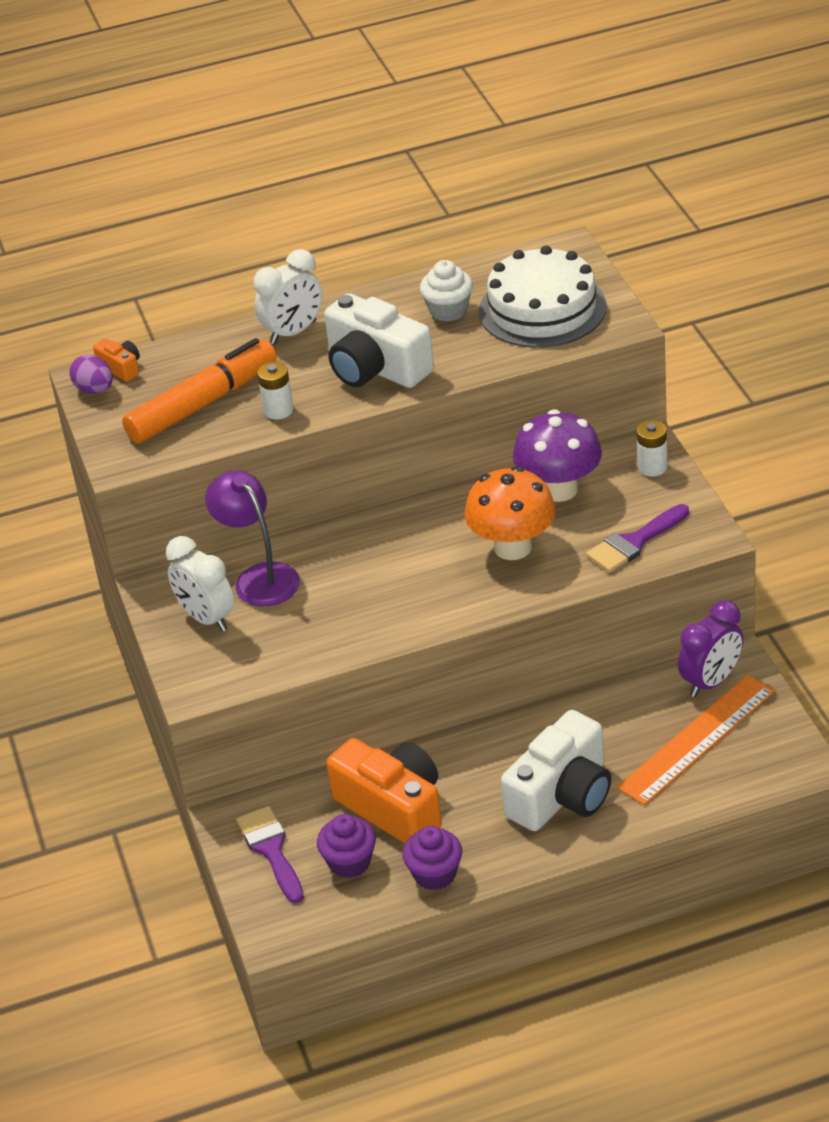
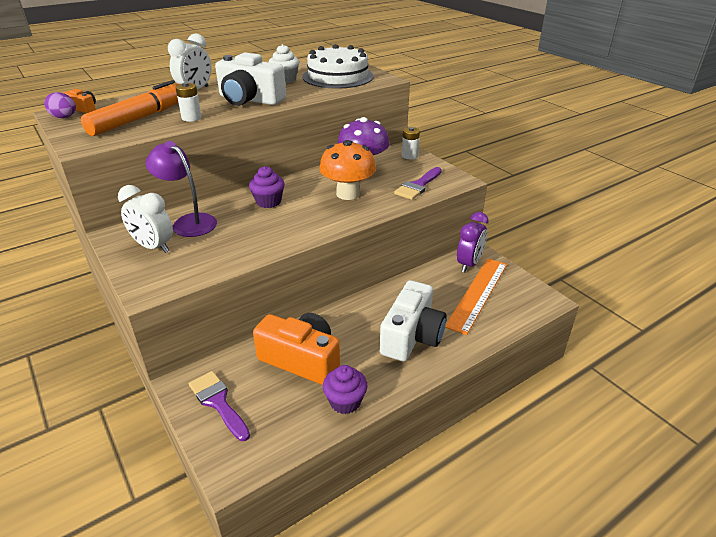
camera: 20 degrees left, 5 degrees down
(349, 862) = (280, 402): purple cupcake -> purple cupcake (268, 202)

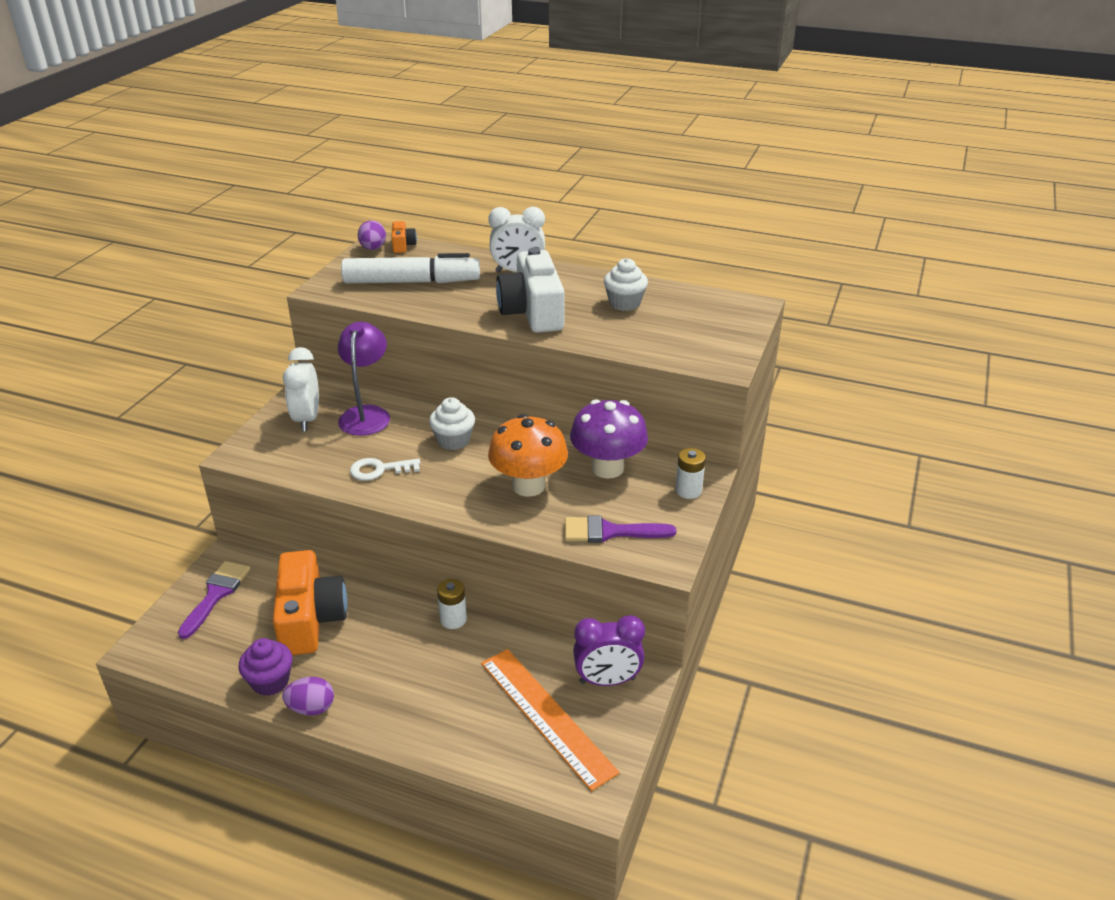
camera: 55 degrees right, 0 degrees up
(140, 118) = (412, 282): orange marker -> white marker
(191, 118) = (443, 305): white battery -> white battery (453, 619)
(260, 236) = (379, 470): none -> white key
(268, 202) = (453, 440): purple cupcake -> white cupcake
(338, 76) = (685, 331): white cake -> none
(390, 388) = (311, 708): none -> purple egg
(412, 336) = (411, 688): white camera -> none
(478, 294) = (546, 716): orange ruler -> orange ruler turned 60 degrees clockwise

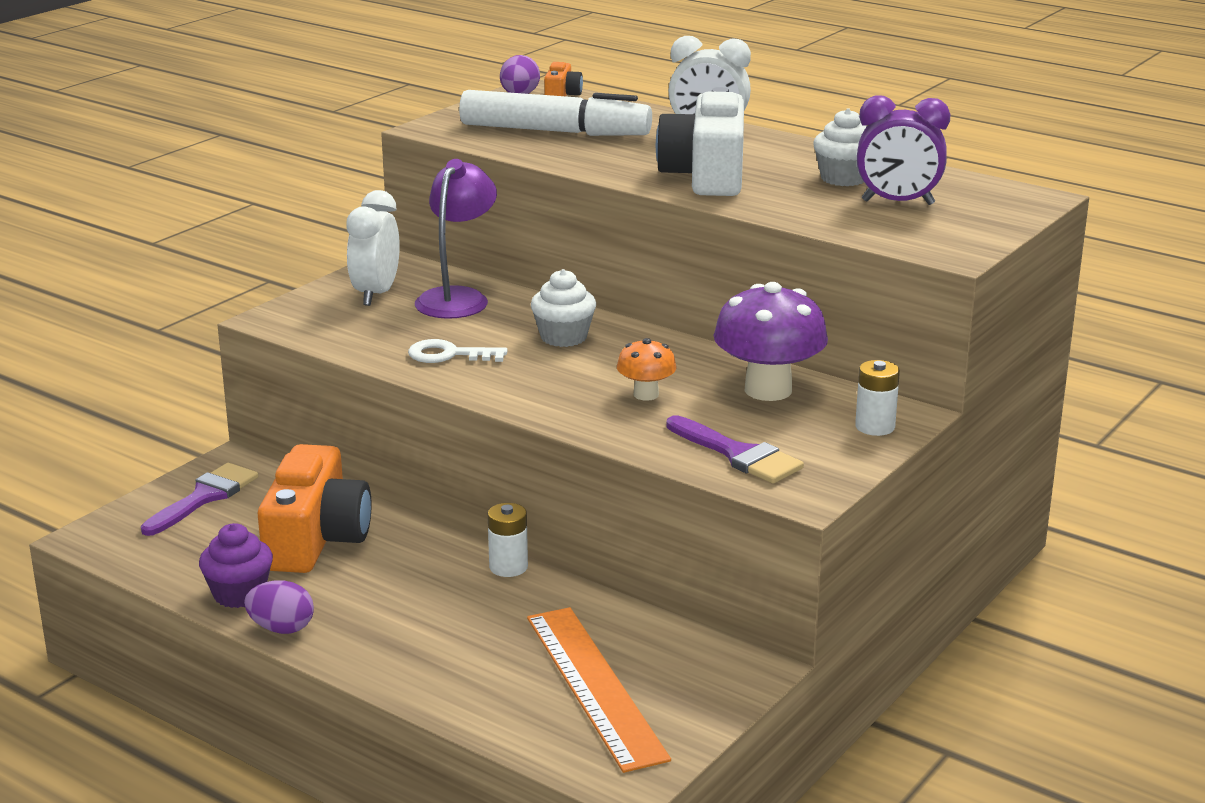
camera: 15 degrees right, 10 degrees down
(528, 486) = (646, 394): orange mushroom -> orange mushroom, size x0.53
(607, 680) = (698, 663): purple clock -> purple clock (898, 203)
(610, 532) = (738, 454): purple brush -> purple brush turned 150 degrees counterclockwise

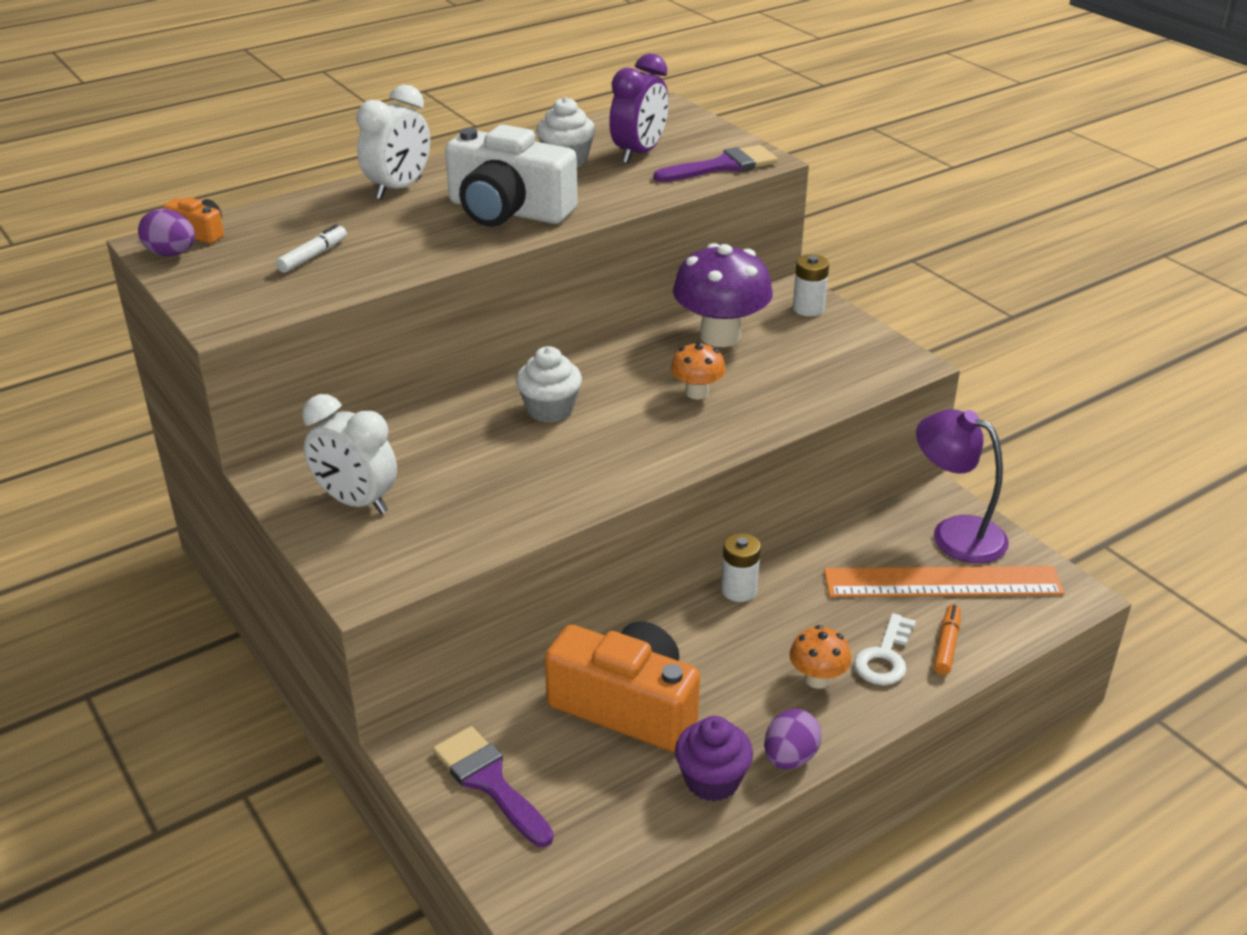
camera: 70 degrees left, 10 degrees up
(396, 628) = (817, 679): none -> orange mushroom
(449, 355) = (545, 481): white key -> white key (885, 657)
(457, 298) = (409, 452): purple lamp -> purple lamp (955, 533)
(487, 699) = (947, 645): none -> orange marker
(555, 132) = (313, 256): white marker -> white marker, size x0.41
(738, 454) = (828, 375): purple brush -> purple brush (723, 166)

